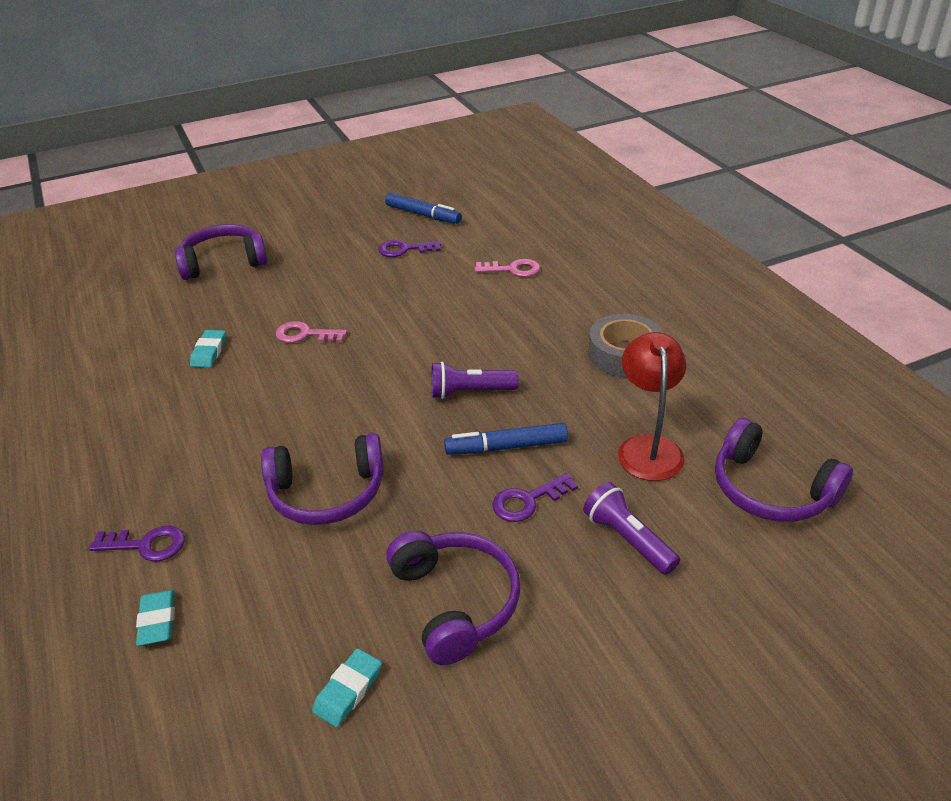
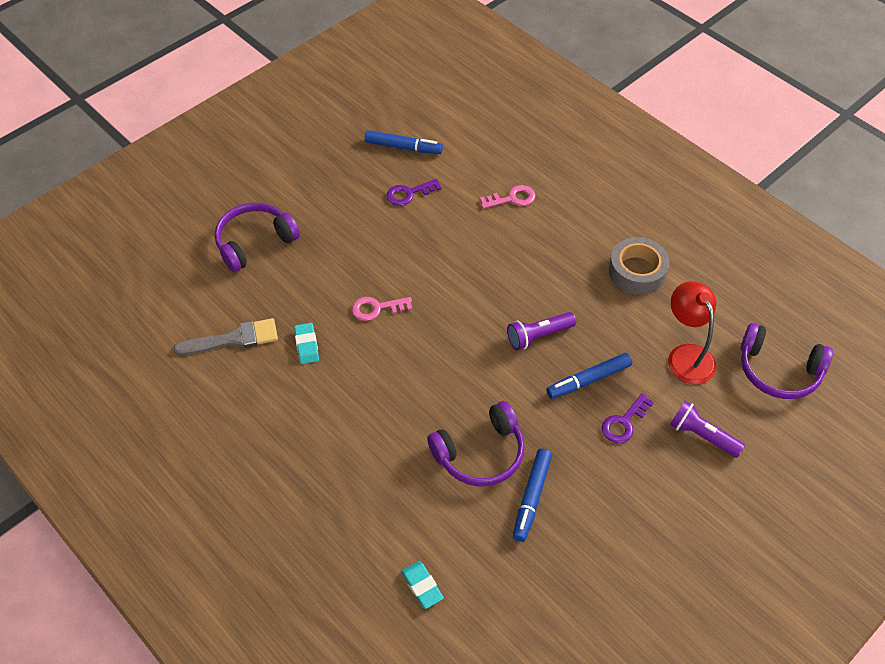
camera: 20 degrees left, 15 degrees up
(141, 333) = (234, 339): none -> grey brush
(146, 545) = (375, 532): purple key -> none
(348, 690) = (576, 595): turquoise eraser -> none
(360, 555) = (531, 497): none -> blue marker
(456, 602) = (613, 514): purple headphones -> none

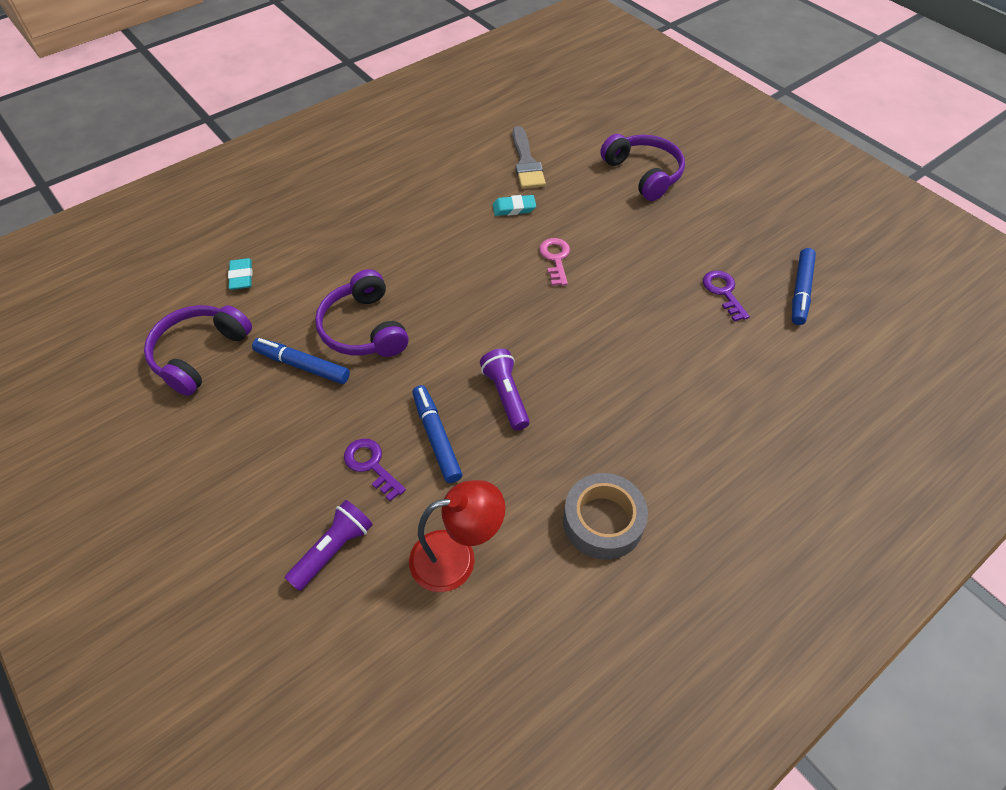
camera: 95 degrees right, 0 degrees up
(422, 586) = (241, 276): turquoise eraser -> turquoise eraser turned 75 degrees counterclockwise
(512, 198) = (726, 392): pink key -> none
(778, 371) = (413, 680): purple headphones -> purple headphones (199, 354)

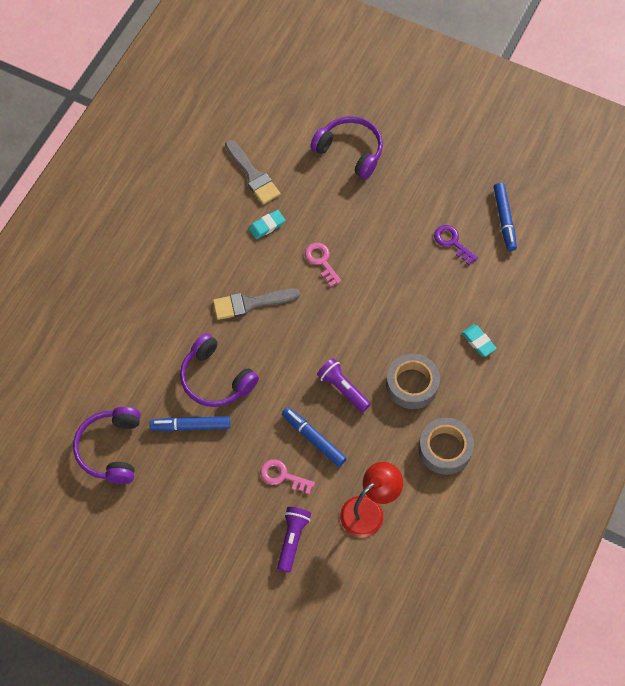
camera: 25 degrees left, 10 degrees up
(241, 276) = (96, 374): turquoise eraser -> turquoise eraser (478, 342)
(371, 465) = (282, 476): purple key -> pink key
(451, 270) = (250, 303): none -> grey brush
(597, 424) = (412, 384): none -> grey tape

